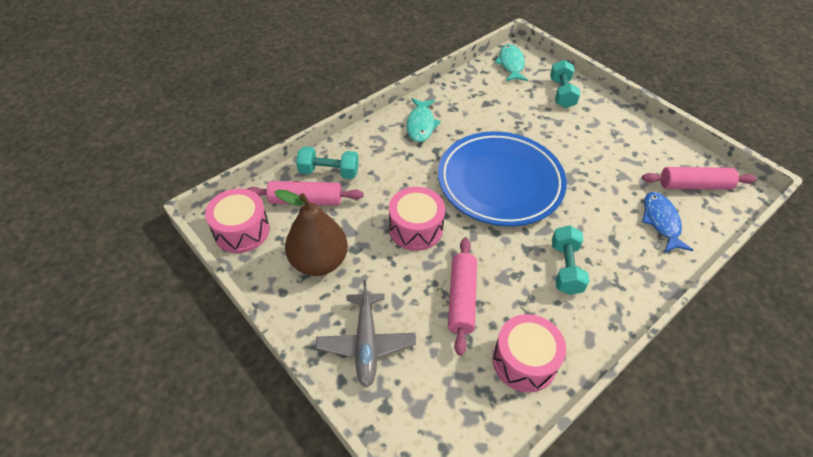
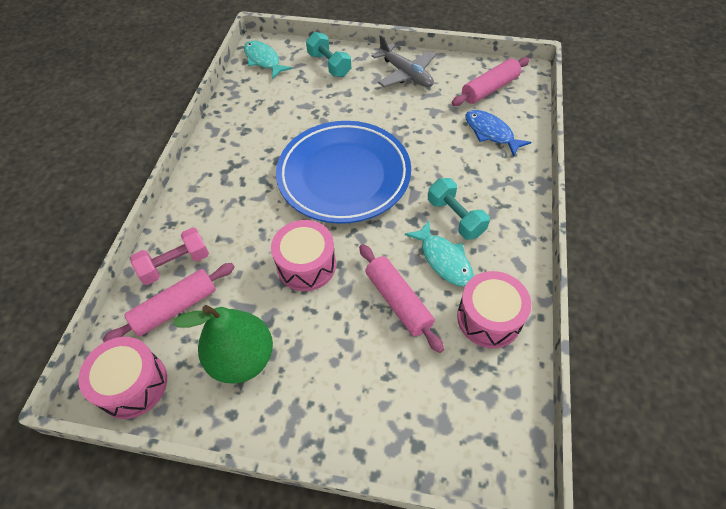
camera: 35 degrees left, 5 degrees up
(319, 261) = (242, 358): brown pear -> green pear
(329, 172) = (175, 264): turquoise dumbbell -> pink dumbbell
(366, 343) = (353, 402): grey plane -> grey plane (406, 74)
(421, 125) = (228, 163): turquoise fish -> turquoise fish (443, 260)

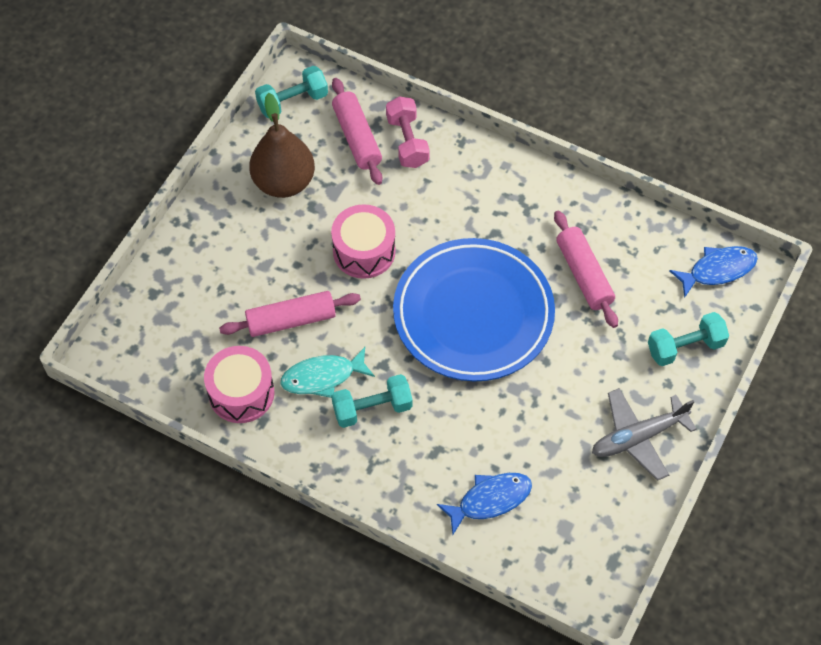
camera: 105 degrees right, 5 degrees up
(133, 384) = (292, 101): pink drum -> turquoise dumbbell
(242, 358) = (284, 182): green pear -> brown pear
(263, 60) = (718, 270): turquoise fish -> blue fish
(489, 89) = (574, 534): pink rolling pin -> pink rolling pin (583, 274)

